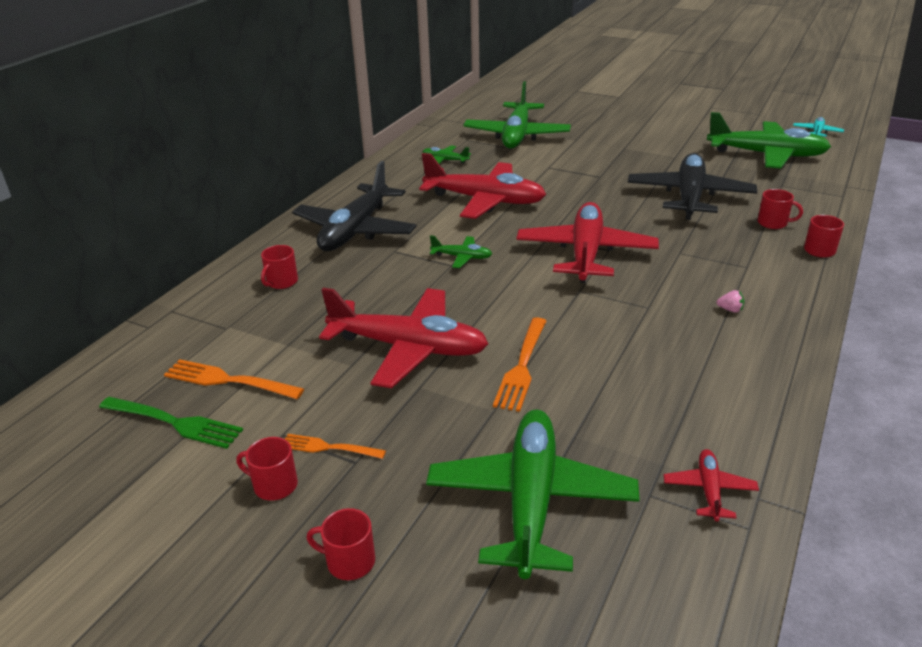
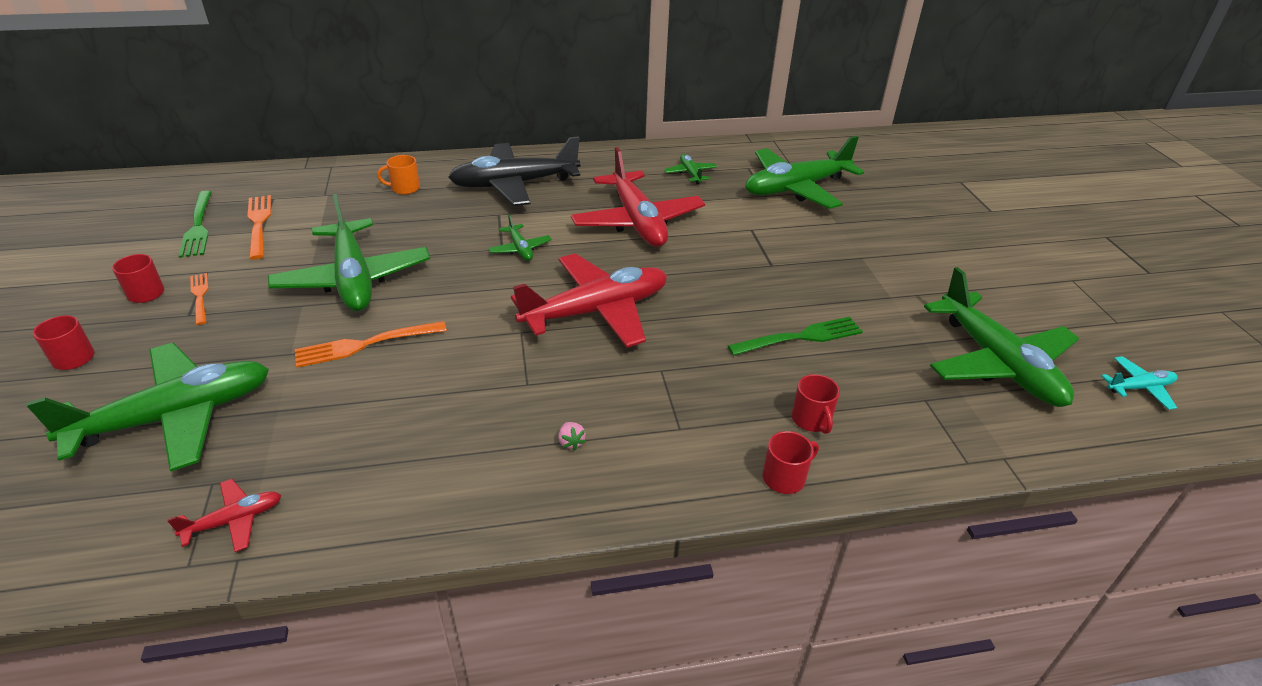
camera: 50 degrees right, 5 degrees up
(281, 282) = (404, 188): red mug -> orange mug
(409, 348) = (354, 279): red plane -> green plane
(689, 196) = (800, 337): black plane -> green fork

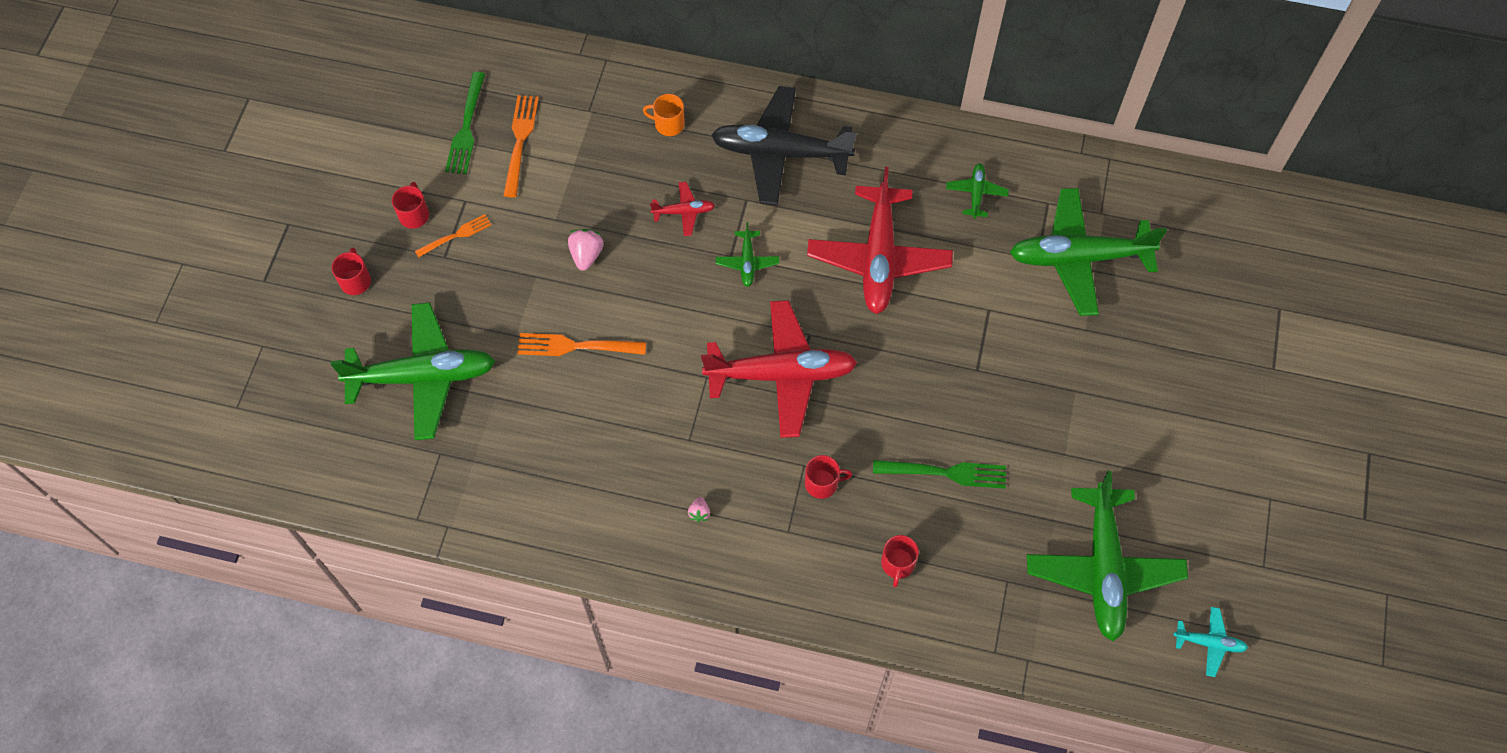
camera: 25 degrees right, 25 degrees up
(200, 296) = (456, 235): orange fork -> orange fork turned 60 degrees clockwise
(234, 520) = (450, 493): red plane -> red plane (684, 212)
(354, 279) = (586, 255): green plane -> pink strawberry
(785, 477) = (842, 608): red mug -> red mug (822, 483)

